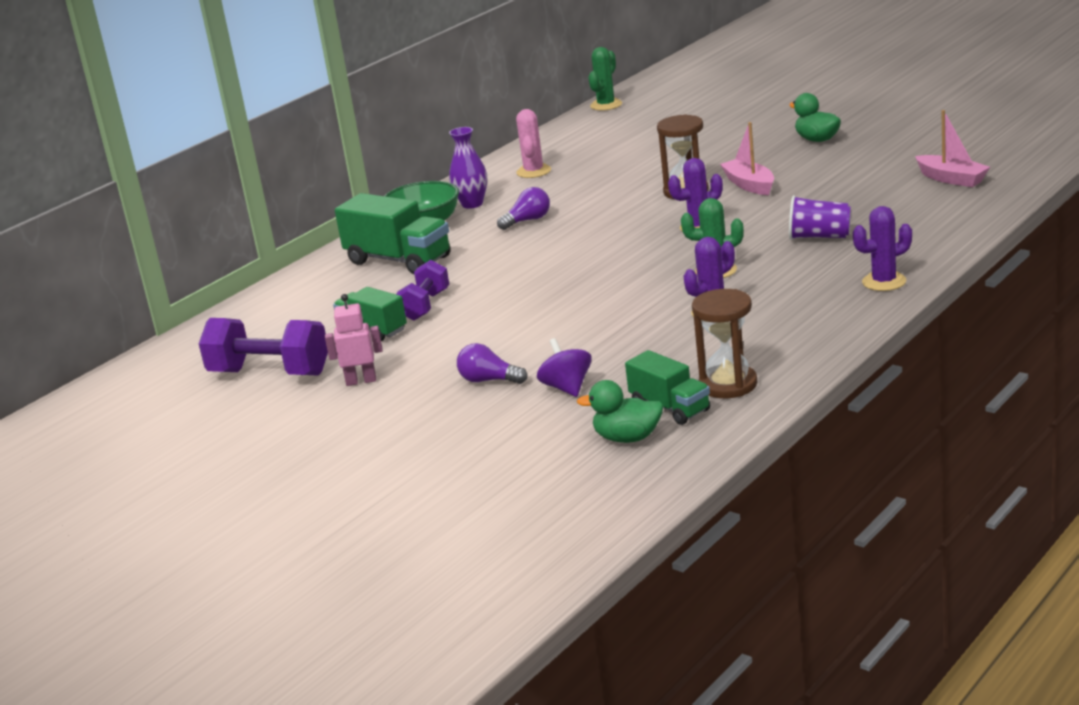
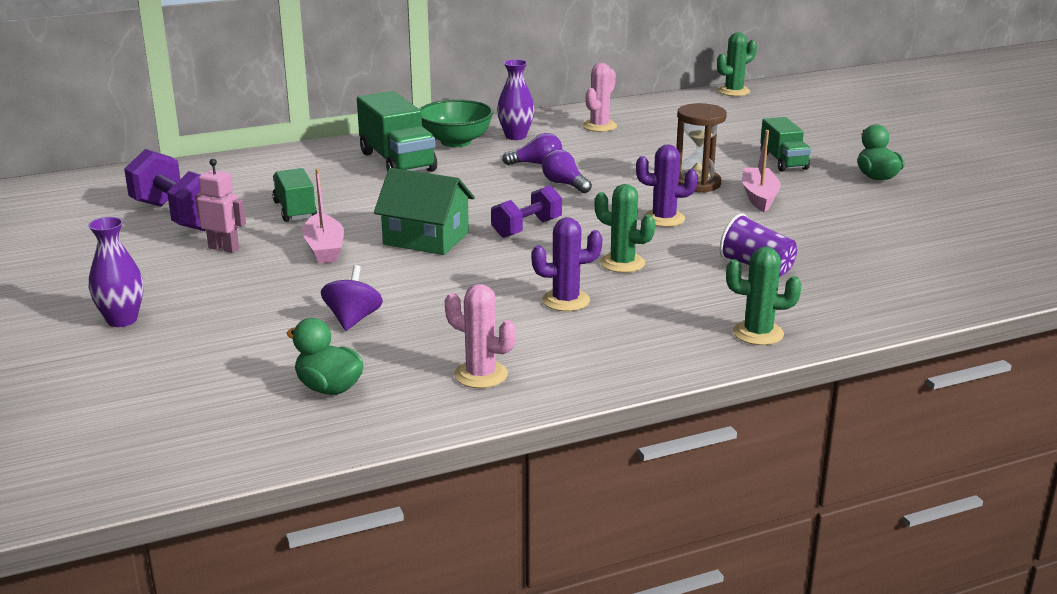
camera: 25 degrees right, 0 degrees up
(369, 463) = (122, 320): none -> purple vase
(425, 306) = (359, 205): purple dumbbell -> purple dumbbell (527, 228)
(489, 380) = (308, 287): purple light bulb -> purple light bulb (564, 184)
(528, 310) = (426, 238): none -> green house
(670, 407) = (403, 375): green truck -> green truck (783, 161)
(728, 384) = (481, 375): brown hourglass -> pink cactus
(884, 282) = (758, 333): purple cactus -> green cactus
(951, 179) = (959, 257): pink boat -> pink boat (324, 248)

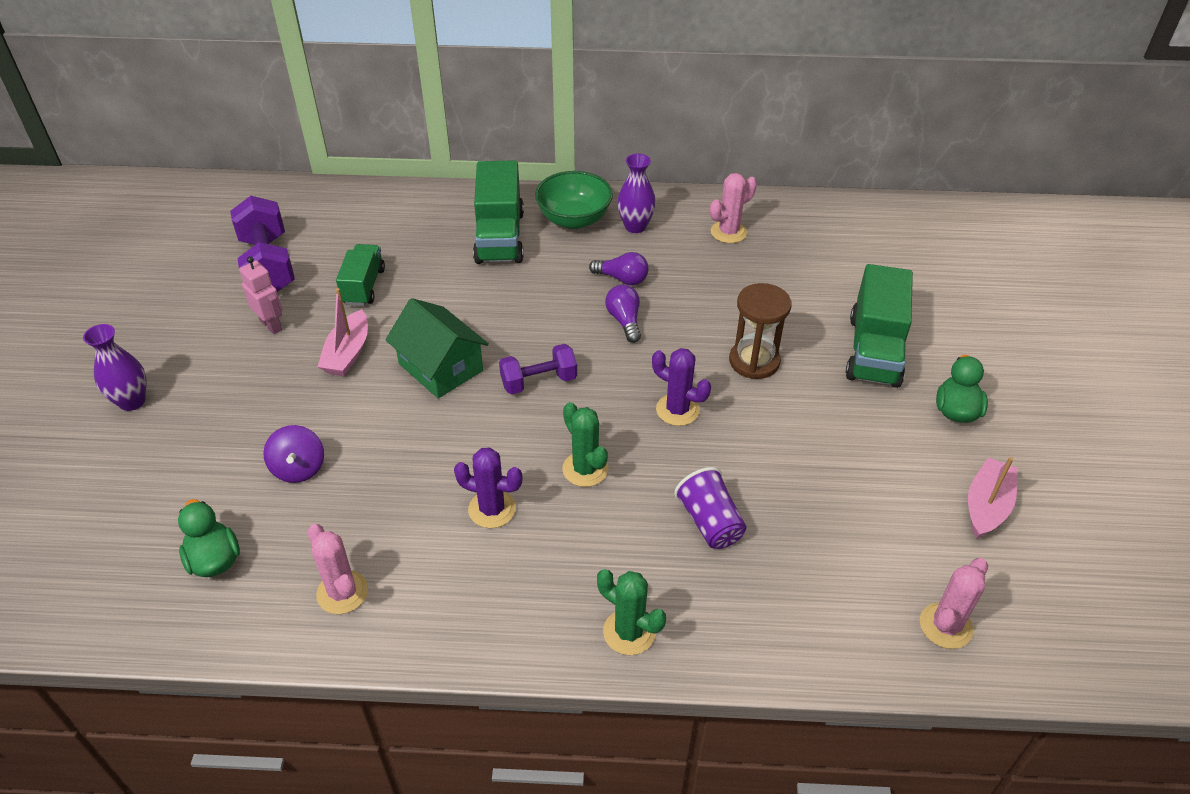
camera: 25 degrees right, 20 degrees up
(353, 319) = (299, 468): purple spinning top -> purple spinning top turned 135 degrees clockwise
(734, 91) = (915, 208): green cactus -> none
(759, 197) = (801, 405): pink boat -> pink boat (986, 506)
(783, 161) = (874, 350): green truck -> green truck, size x1.60
(986, 273) = (945, 626): none -> pink cactus

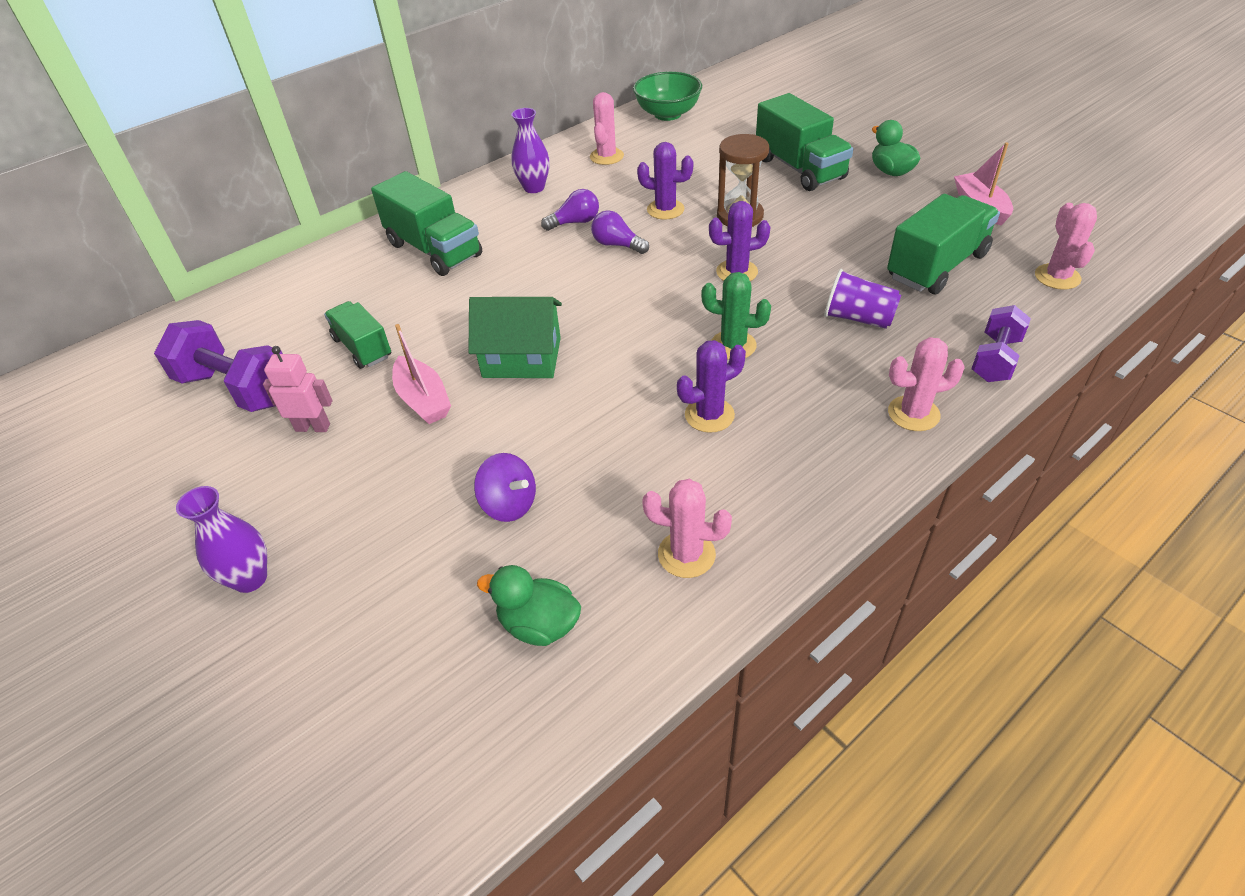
camera: 40 degrees left, 0 degrees up
(539, 381) = (614, 317): purple dumbbell -> purple dumbbell (995, 359)
(574, 219) = (479, 208): green bowl -> green bowl (667, 114)
(629, 632) = (913, 414): green cactus -> pink cactus
(704, 314) = (665, 209): none -> purple cactus
(849, 530) = (936, 266): none -> green truck

